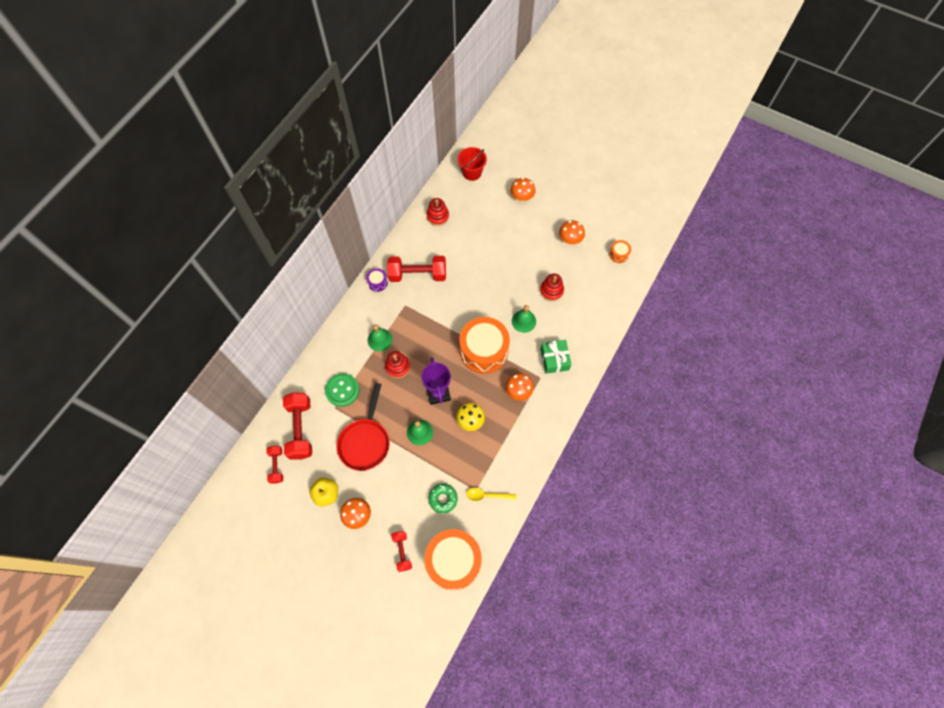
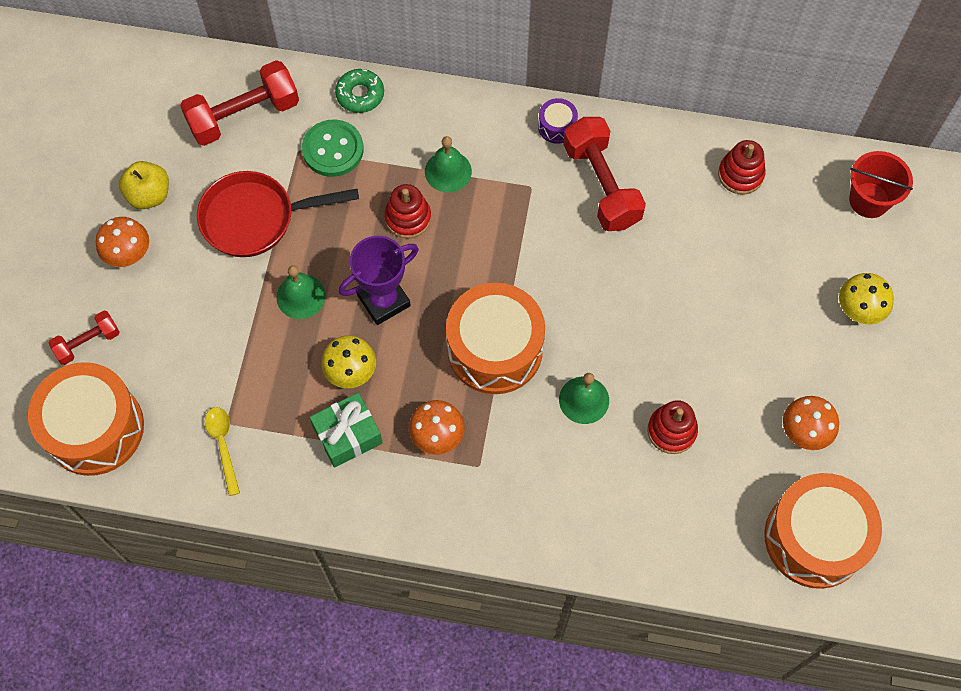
camera: 70 degrees right, 0 degrees up
(277, 466) = (172, 106): red dumbbell -> none
(443, 499) = (195, 375): green donut -> green donut (360, 95)
(522, 197) = (859, 309): orange mushroom -> yellow mushroom
(554, 359) = (526, 481): green gift -> green gift (347, 435)
(618, 254) = (814, 538): orange drum -> orange drum, size x2.33

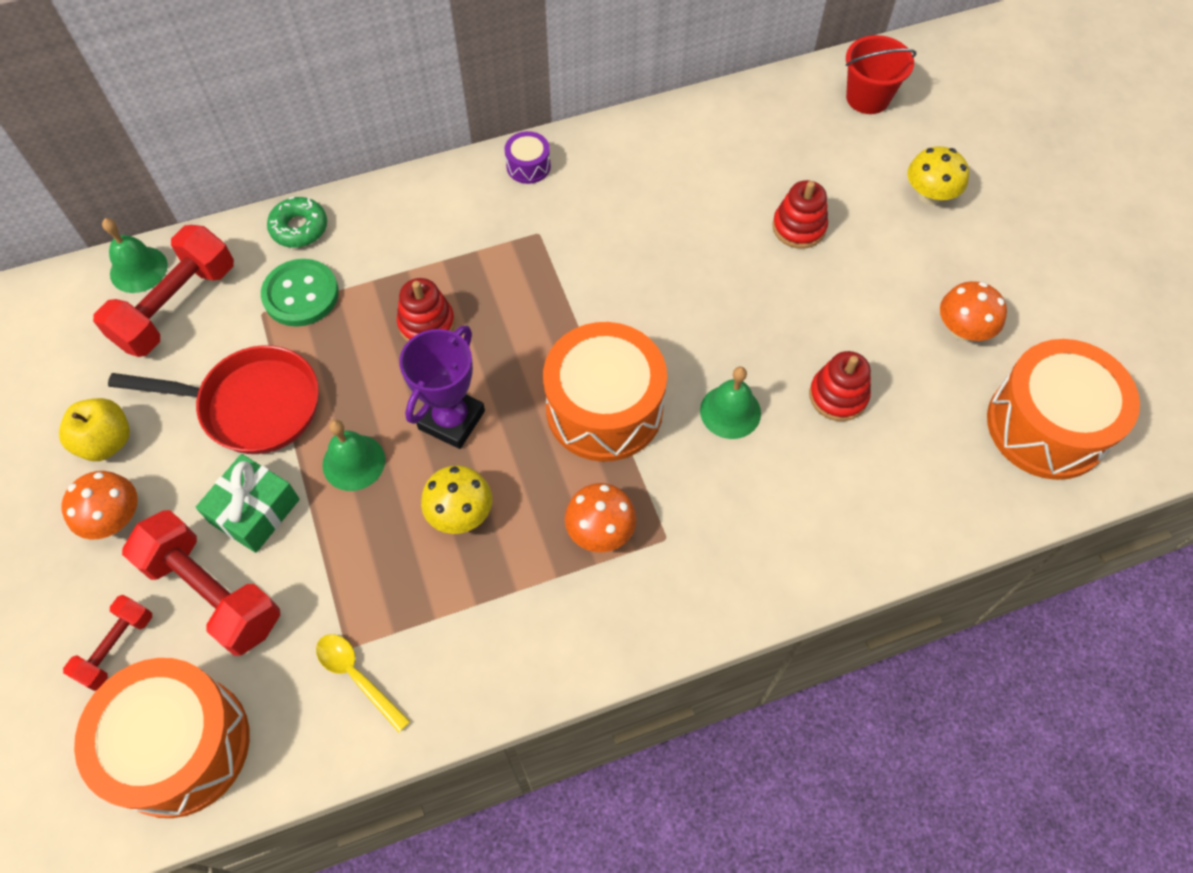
camera: 30 degrees left, 5 degrees down
(255, 218) = (252, 406): red pan -> red pan turned 135 degrees counterclockwise
(347, 435) = (499, 584): green gift -> green gift (254, 511)
(448, 171) = (441, 258): green bell -> green bell (138, 269)
(601, 185) = (609, 199): red dumbbell -> red dumbbell (213, 593)
(740, 174) = (736, 129): red stacking toy -> red stacking toy (799, 227)

